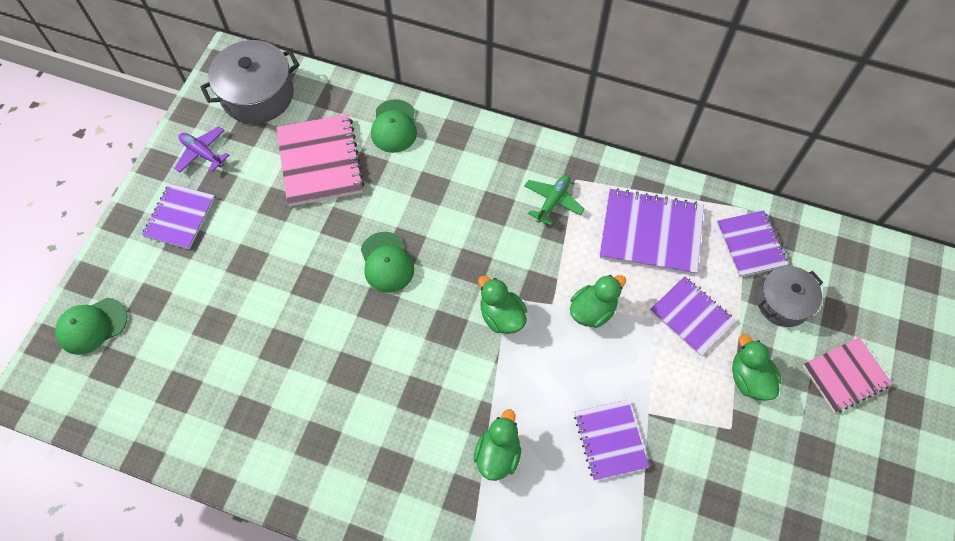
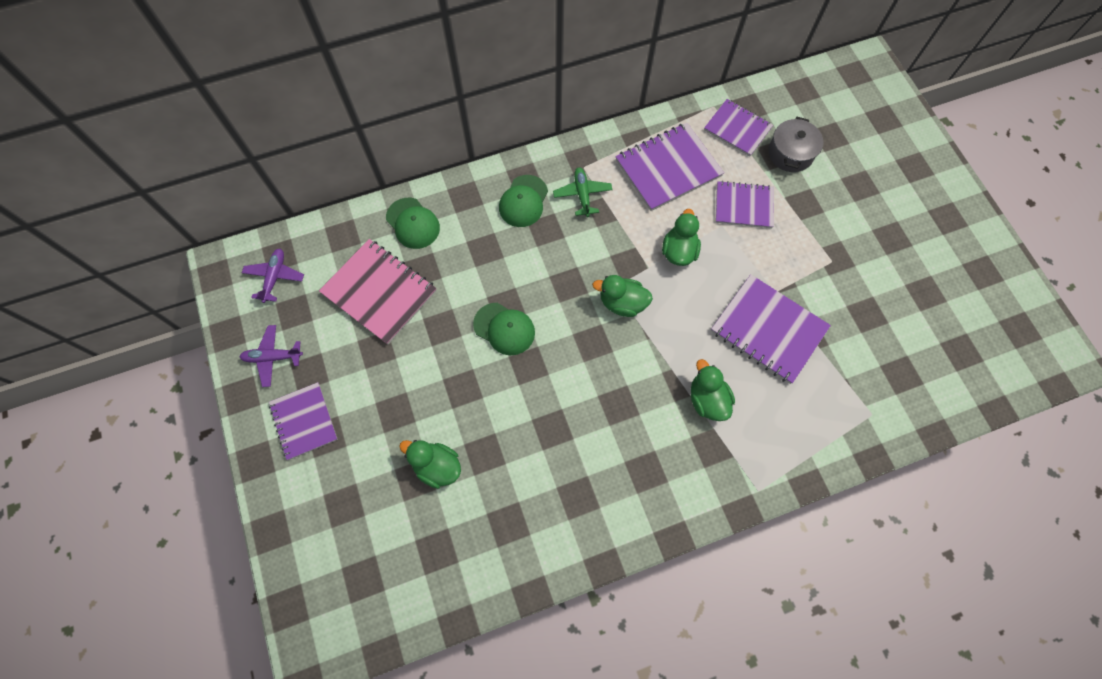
camera: 40 degrees left, 5 degrees up
(92, 326) = (313, 563): green cap -> green cap (523, 201)
(257, 95) = (275, 277): grey pot -> purple plane
(610, 440) = (768, 329): purple notebook -> purple notebook, size x1.53
(749, 379) = (814, 220): green duck -> green duck (437, 466)
(845, 375) = (866, 173): pink notebook -> none

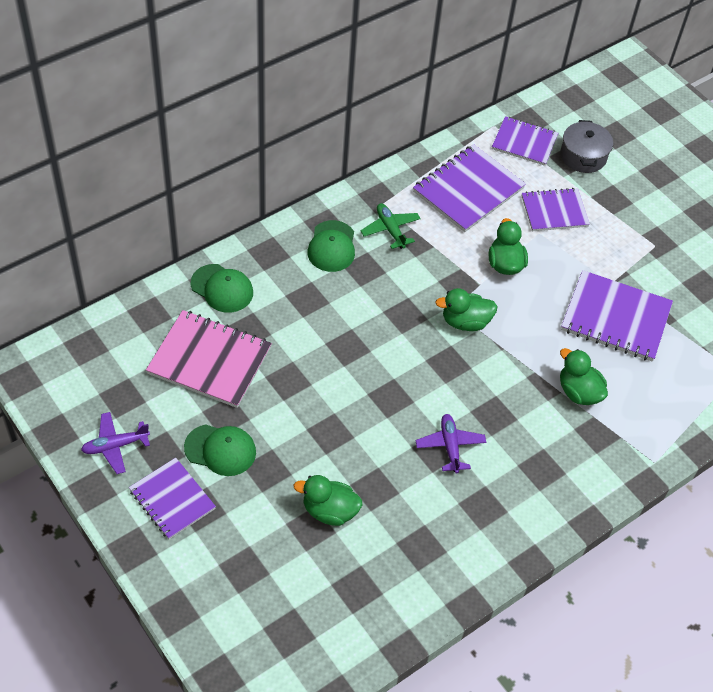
camera: 20 degrees left, 15 degrees down
(275, 277) = (89, 368): purple plane -> purple plane (450, 446)
(504, 329) = (354, 369): green cap -> green cap (220, 450)

